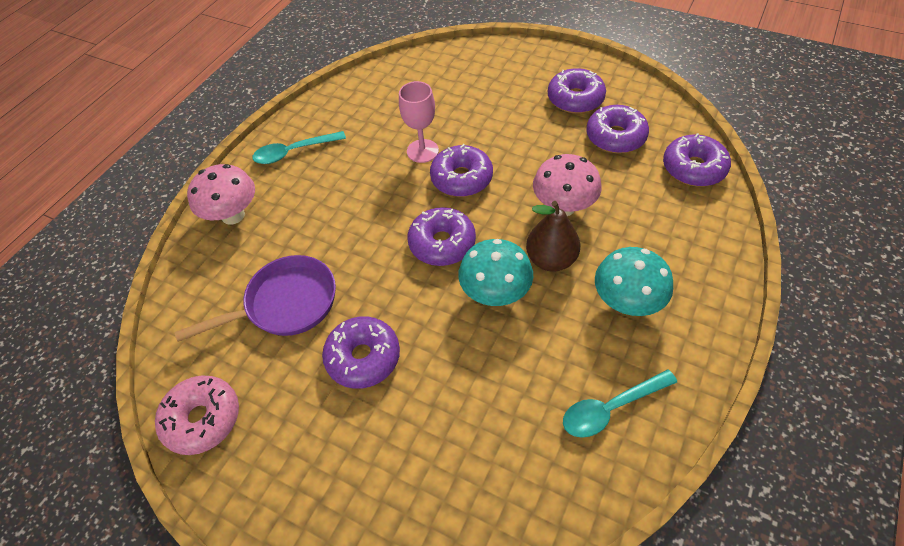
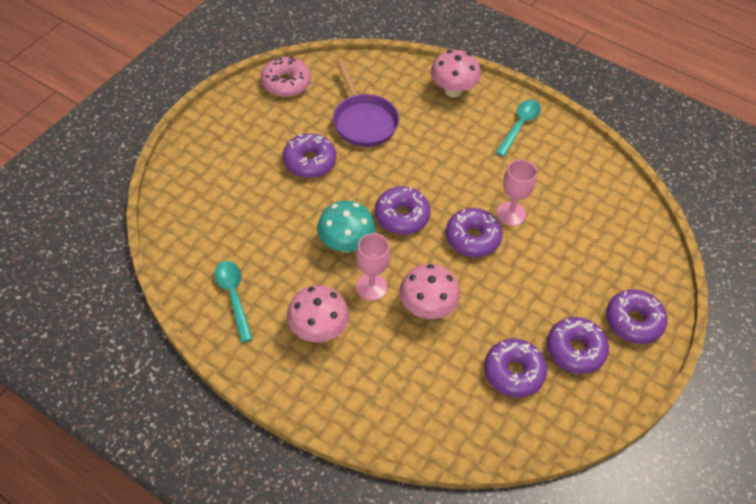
camera: 90 degrees right, 0 degrees up
(293, 152) = (519, 126): turquoise spoon -> turquoise spoon turned 45 degrees clockwise
(551, 259) = (371, 287): brown pear -> pink goblet
(626, 302) = (318, 330): turquoise mushroom -> pink mushroom
(693, 168) = (461, 430): purple donut -> purple donut (633, 321)

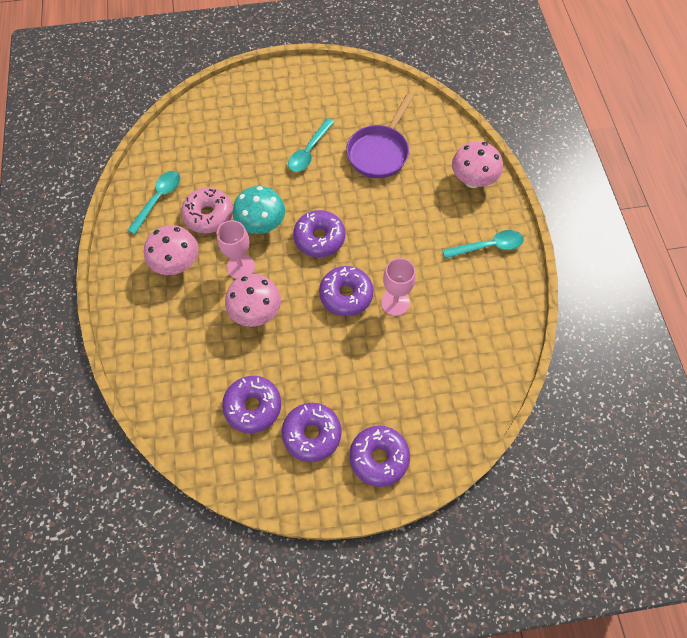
camera: 50 degrees right, 10 degrees up
(286, 83) = (362, 85): pink donut -> pink donut (208, 215)
(309, 162) = (309, 151): purple donut -> turquoise spoon

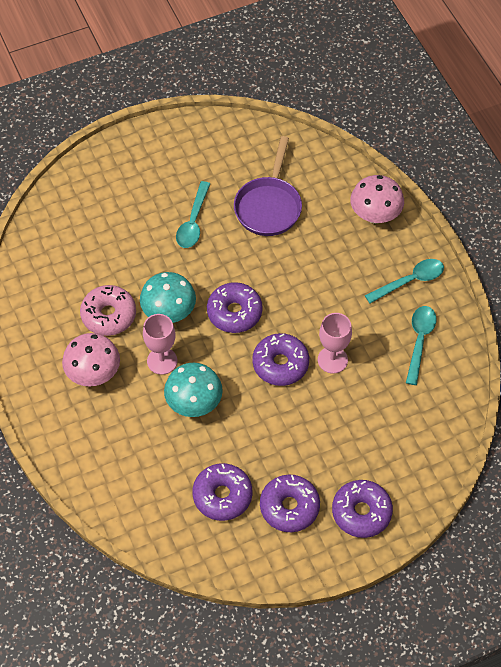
camera: 15 degrees left, 5 degrees down
(158, 199) = (48, 310): turquoise spoon -> turquoise spoon (419, 341)
(256, 312) = (194, 403): pink mushroom -> turquoise mushroom

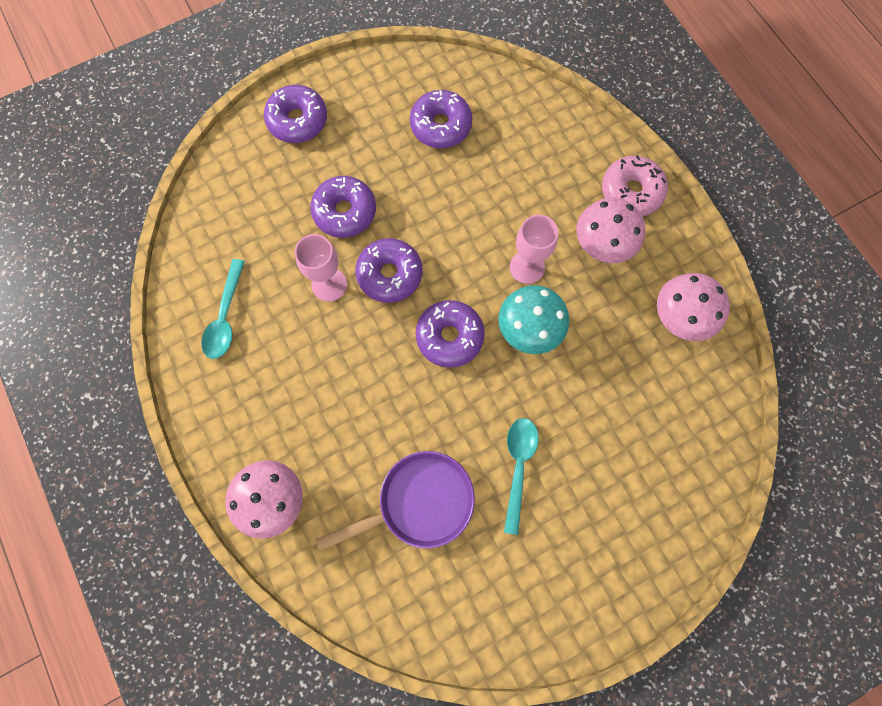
camera: 175 degrees right, 15 degrees up
(44, 312) = (679, 318): none -> pink mushroom
(109, 315) = (600, 320): pink donut -> pink donut (631, 192)
(194, 403) = (483, 220): turquoise mushroom -> none
(269, 206) = (419, 502): purple pan -> purple pan turned 60 degrees clockwise
(289, 507) = (371, 120): purple donut -> purple donut (345, 212)
(410, 281) = (232, 400): turquoise spoon -> none

